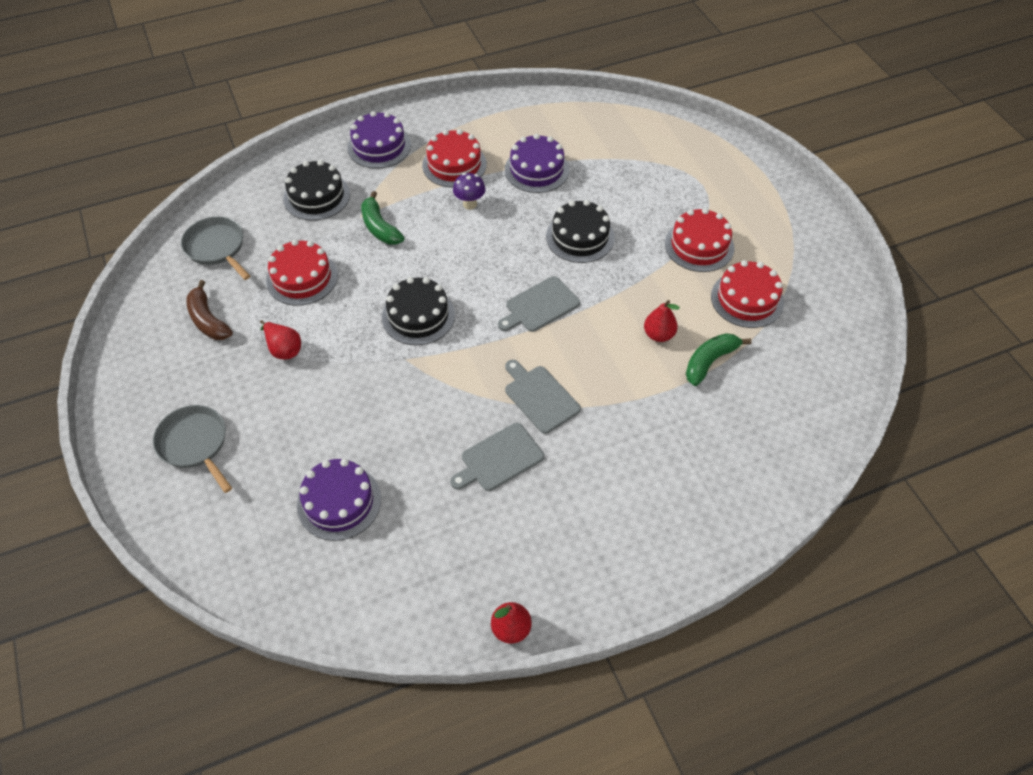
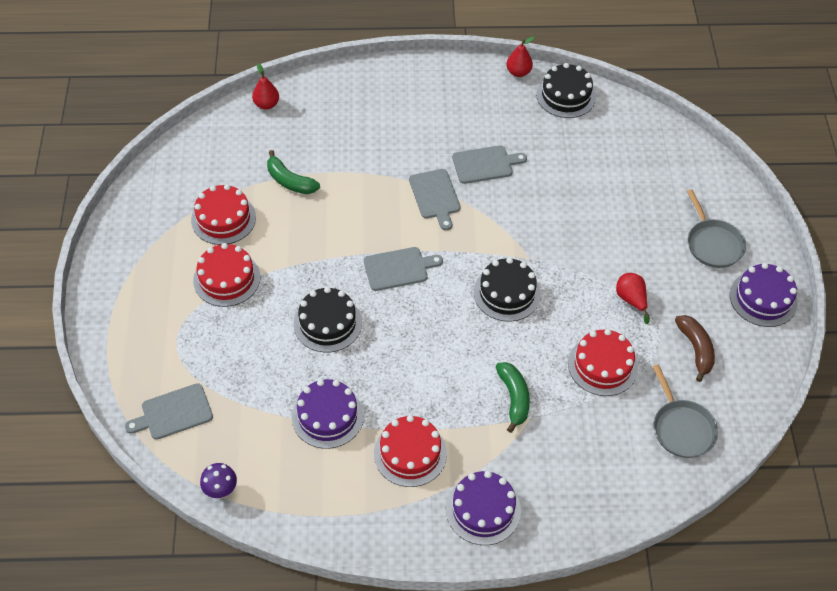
camera: 160 degrees left, 0 degrees up
(316, 196) = (569, 460): black cake -> black cake (566, 95)
(339, 502) = (609, 172): purple cake -> purple cake (763, 298)
(470, 204) = (415, 396): purple mushroom -> purple mushroom (221, 491)
(658, 335) = (315, 213): red pear -> red pear (266, 104)
(662, 138) = (173, 413): none -> grey cutting board
(710, 361) = (290, 181): green banana -> green banana turned 60 degrees clockwise

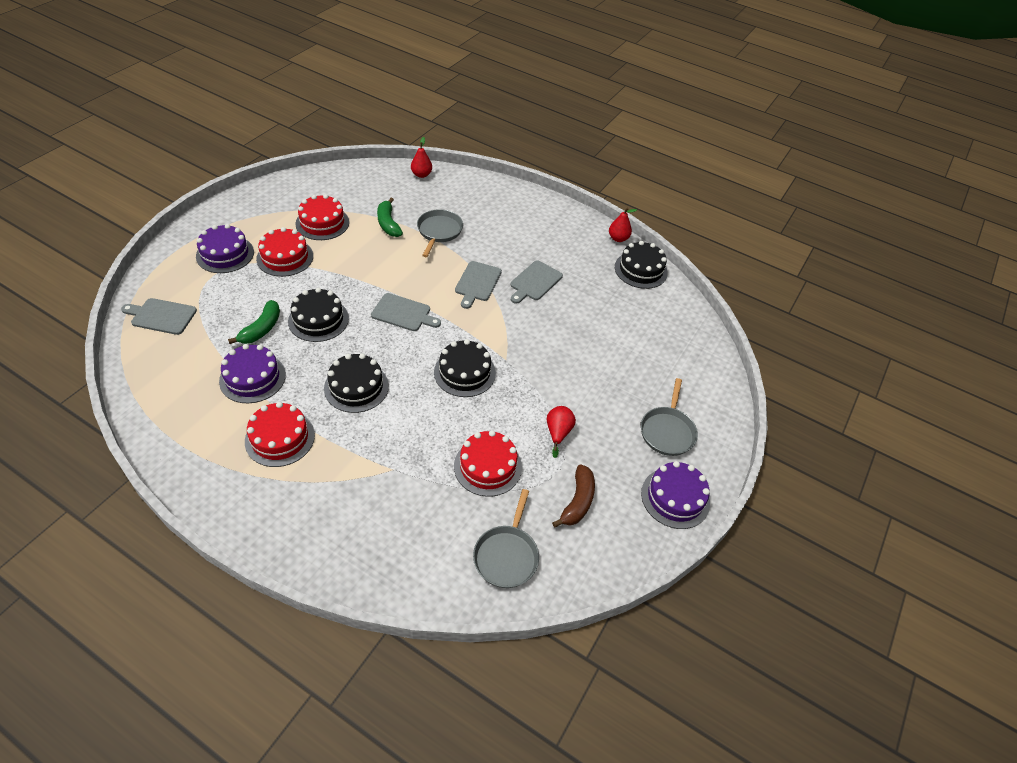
camera: 30 degrees right, 5 degrees down
(221, 491) = (132, 382): purple mushroom -> none
(347, 161) = (439, 231): none -> grey pan
(428, 366) = (356, 387): none -> black cake
(483, 509) = (288, 513): purple cake -> purple cake (225, 254)
(485, 164) = (535, 282): grey cutting board -> grey cutting board turned 105 degrees clockwise
(514, 398) = (395, 447): green banana -> green banana (261, 329)

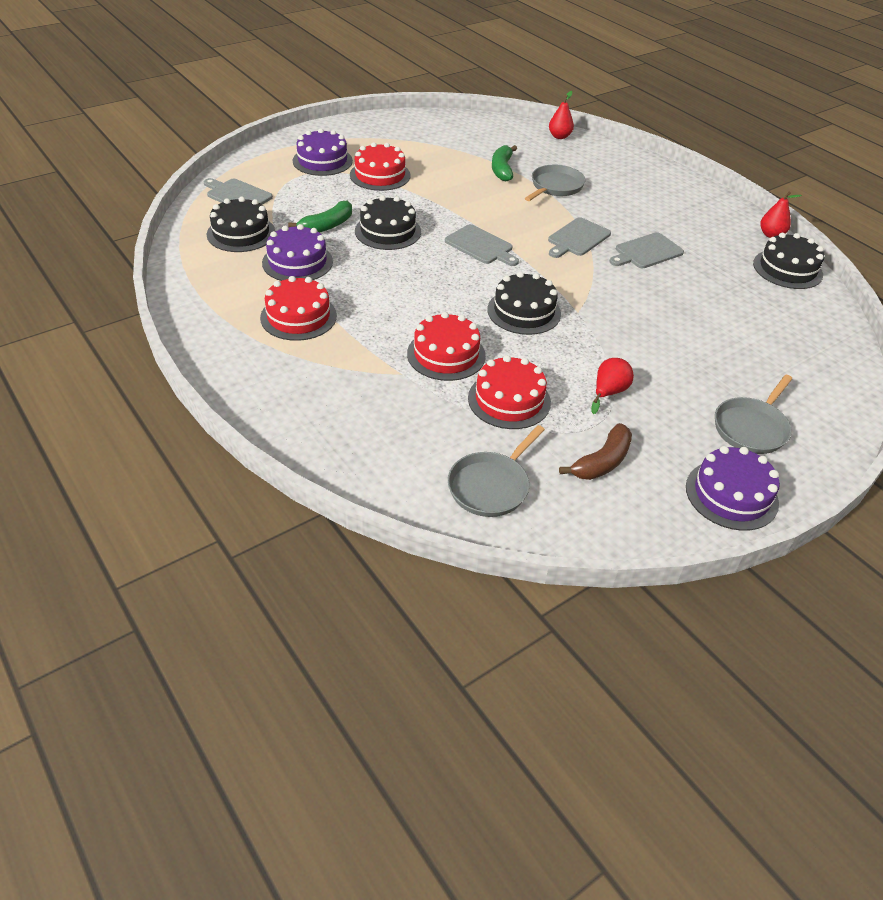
camera: 25 degrees right, 5 degrees down
(322, 223) = (432, 155): red cake -> red cake (446, 354)
(356, 387) = (398, 295): black cake -> black cake (241, 233)

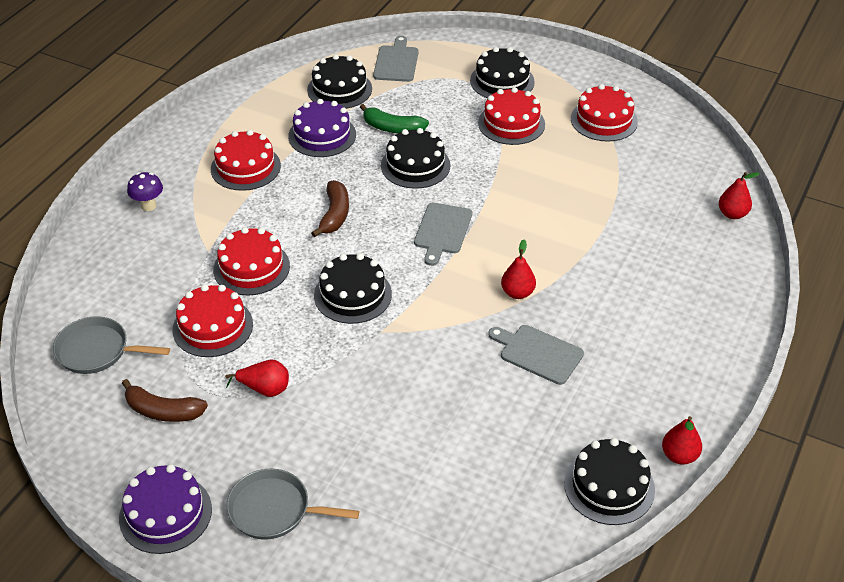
camera: 65 degrees right, 0 degrees up
(296, 393) = (148, 206): none -> purple mushroom
(322, 161) = (502, 81): purple cake -> black cake
(414, 289) = (334, 215): none -> brown banana
(416, 141) = (604, 120): none -> red cake
(502, 169) = (608, 196): green banana -> none
(555, 187) = (611, 245): grey pan -> none
(577, 238) = (517, 293): grey cutting board -> red pear

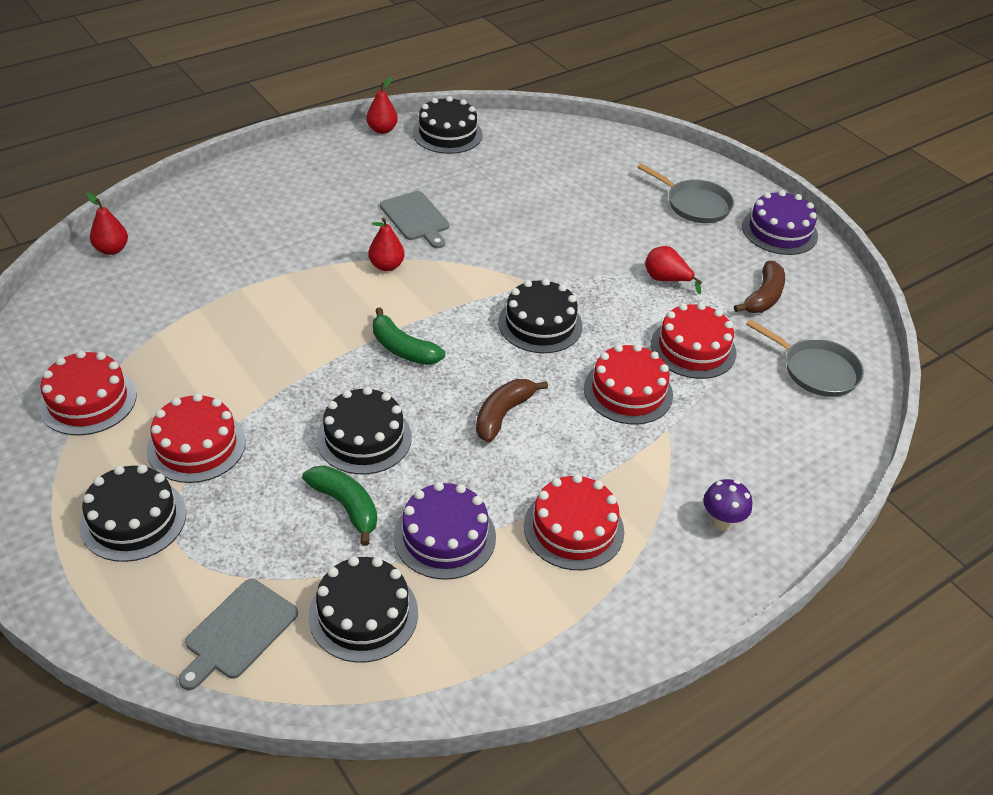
camera: 155 degrees left, 0 degrees up
(163, 411) = (763, 297): brown banana -> brown banana turned 75 degrees clockwise
(442, 231) = (402, 348): grey cutting board -> green banana

